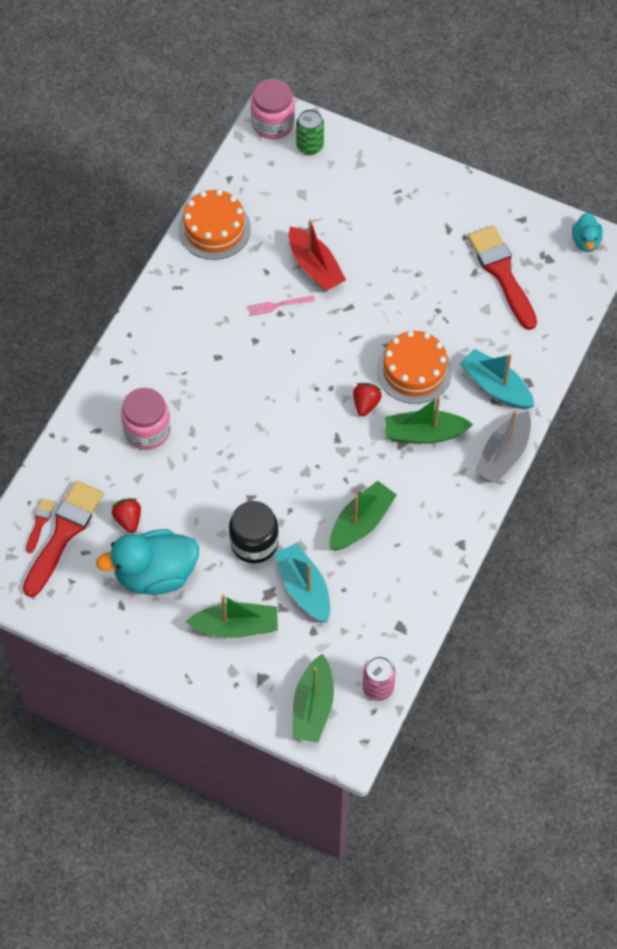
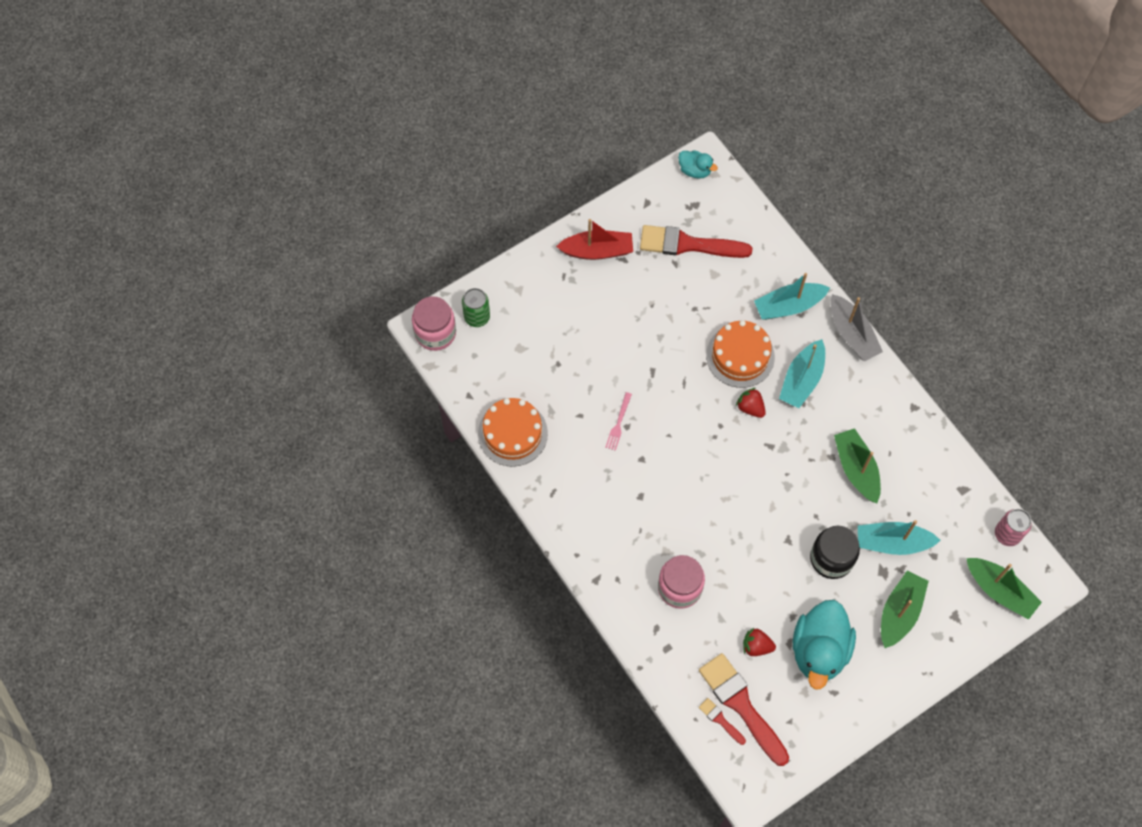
camera: 60 degrees left, 5 degrees up
(315, 267) = (598, 376): red boat -> red boat (597, 251)
(424, 433) = (802, 380): green boat -> turquoise boat

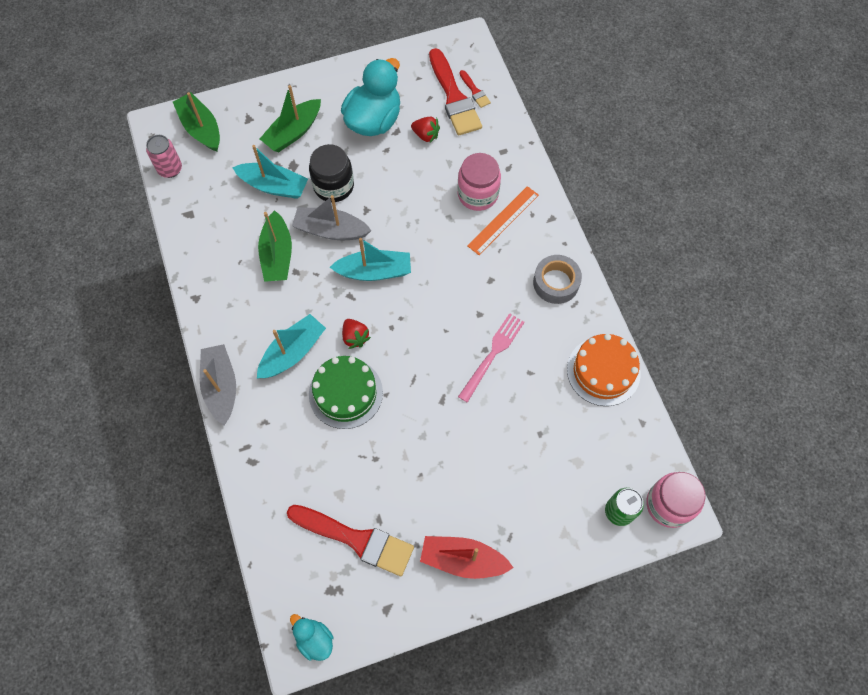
camera: 165 degrees left, 0 degrees up
(576, 509) = (556, 283): none -> grey tape
(618, 423) = (493, 354): pink fork -> pink fork, size x1.60
(645, 564) = (503, 220): none -> orange ruler
(740, 356) = (345, 393): orange cake -> green cake
(789, 306) = (273, 435): turquoise boat -> turquoise boat (374, 271)
(814, 508) = (331, 230): none -> grey boat

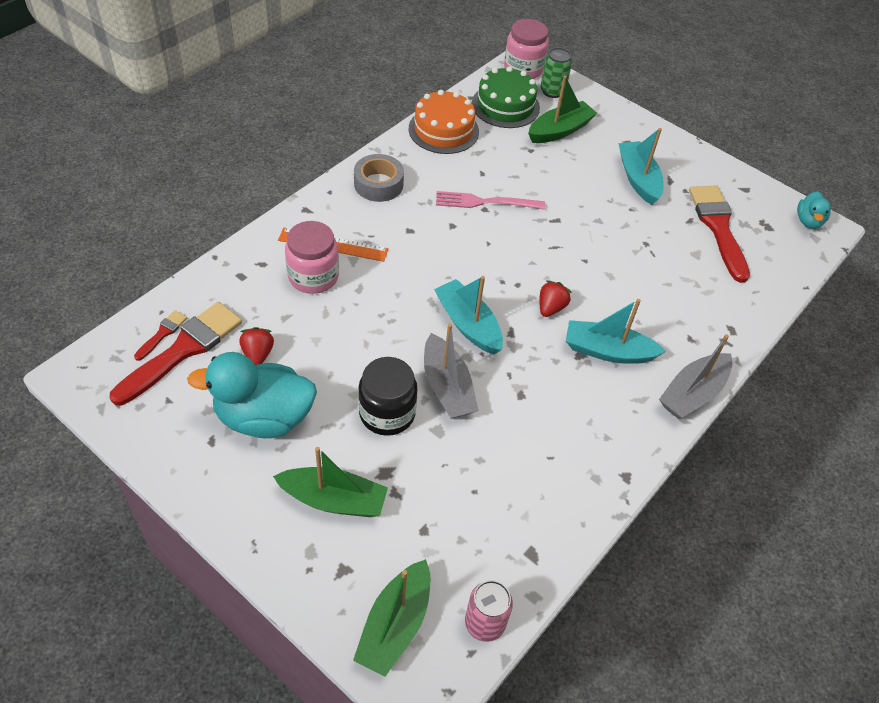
camera: 125 degrees left, 15 degrees down
(273, 186) = (428, 478): turquoise boat -> turquoise boat (638, 179)
(277, 255) = (514, 423): green boat -> green boat (559, 130)
(345, 393) = (609, 290): green cake -> green cake (505, 105)
(463, 559) = (668, 160): red boat -> none

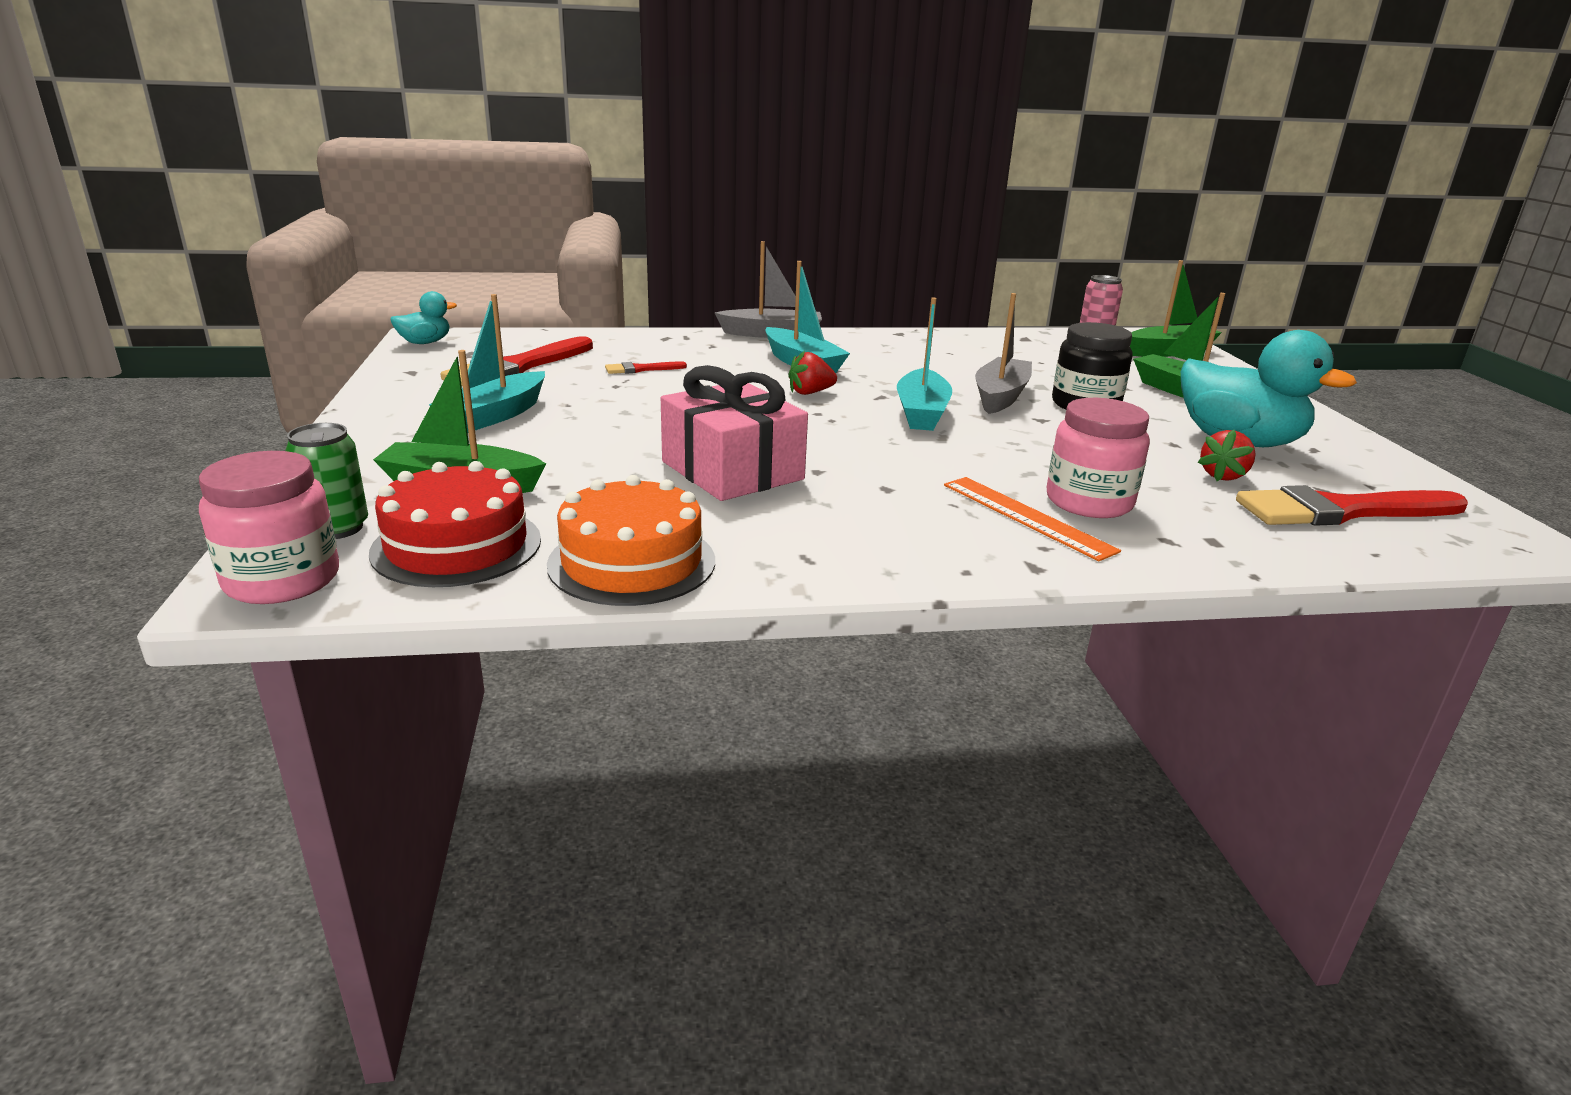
camera: 135 degrees left, 25 degrees down
(162, 333) = (1375, 533): red brush -> red brush (641, 369)
(378, 184) = (865, 546): grey tape -> none
(485, 202) = (732, 470): pink fork -> pink gift
(505, 105) = (457, 546): green cake -> red cake

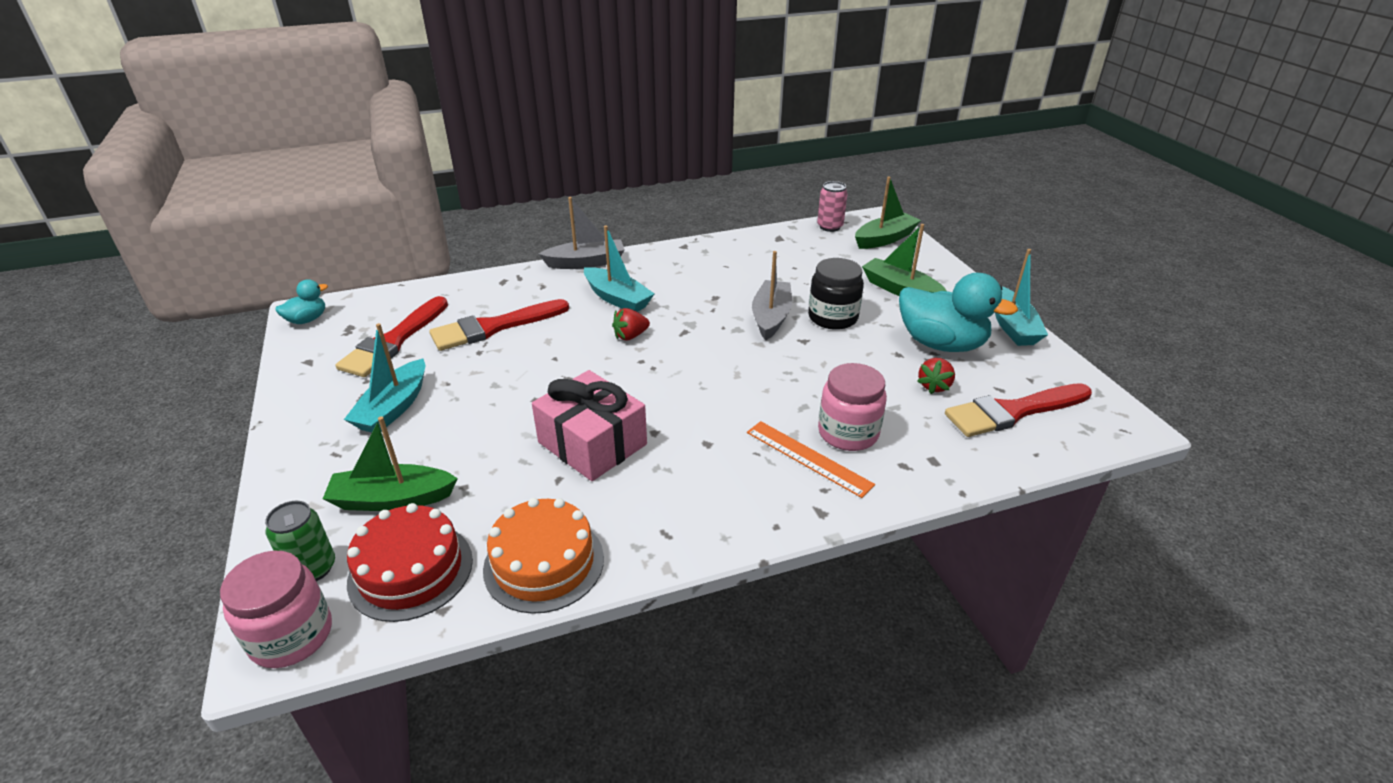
camera: 10 degrees left, 10 degrees up
(641, 369) = (493, 327): red brush -> red brush, size x2.19
(921, 413) = (717, 347): turquoise boat -> turquoise boat (1012, 326)

